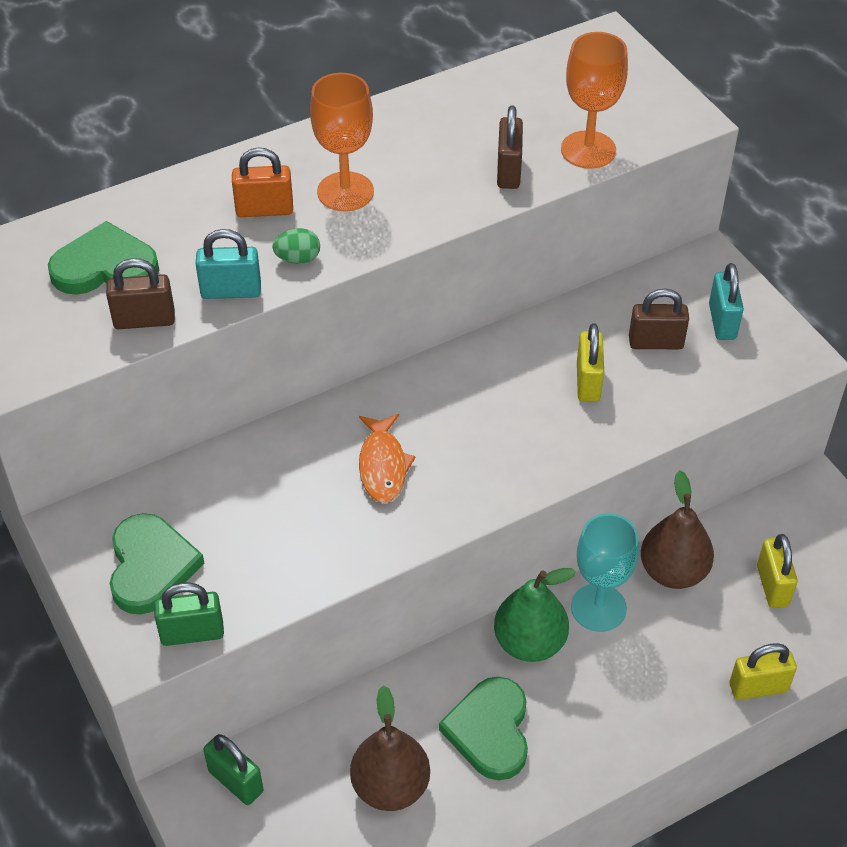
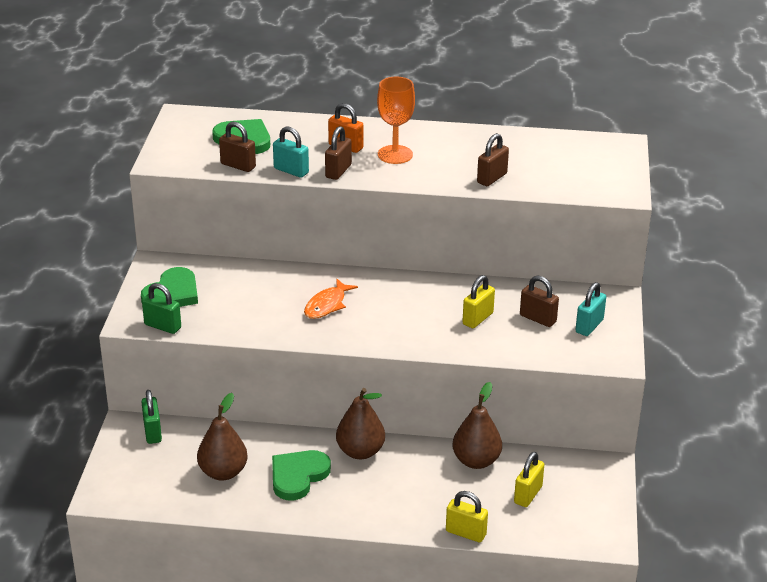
camera: 35 degrees right, 15 degrees down
(298, 259) = (338, 171): green egg -> brown padlock
(529, 643) = (360, 451): green pear -> brown pear
(588, 150) = (548, 186): orange goblet -> none
(598, 607) = (415, 455): turquoise goblet -> none

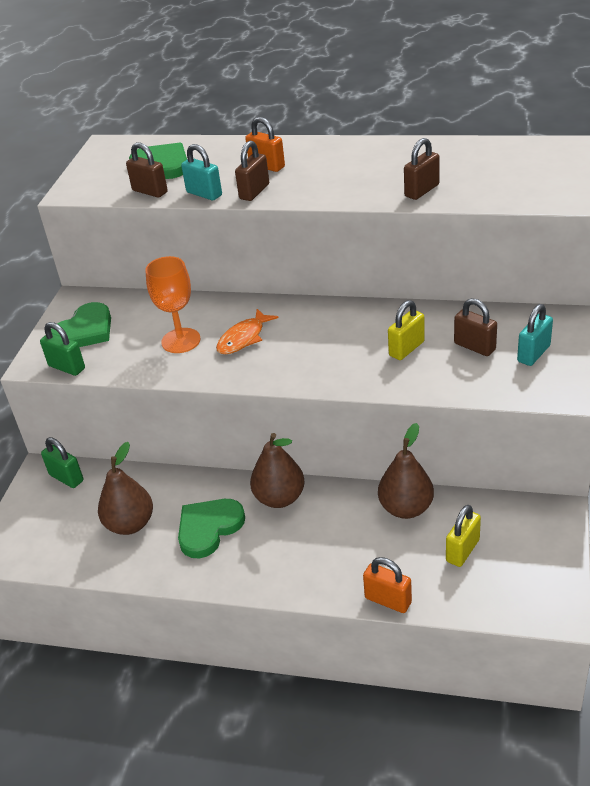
camera: 10 degrees right, 5 degrees up
(152, 432) = (66, 478): green padlock -> green padlock turned 45 degrees counterclockwise
(395, 154) = (318, 171): orange goblet -> orange goblet (181, 341)
(466, 533) = (388, 600): yellow padlock -> orange padlock

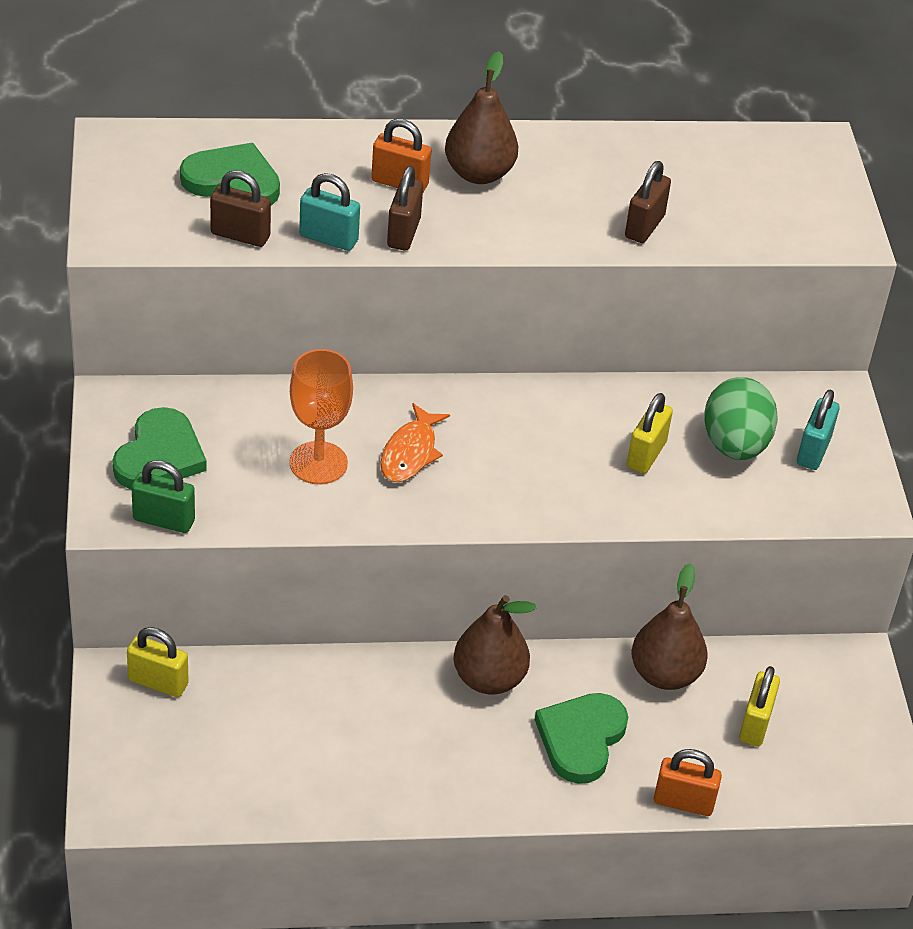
camera: 25 degrees left, 5 degrees up
(66, 478) = (158, 682): green padlock -> yellow padlock
(130, 524) = (290, 742): brown pear -> brown pear (479, 173)
(209, 528) = (407, 734): green heart -> green heart (581, 739)
(474, 346) = (735, 445): brown padlock -> green egg

